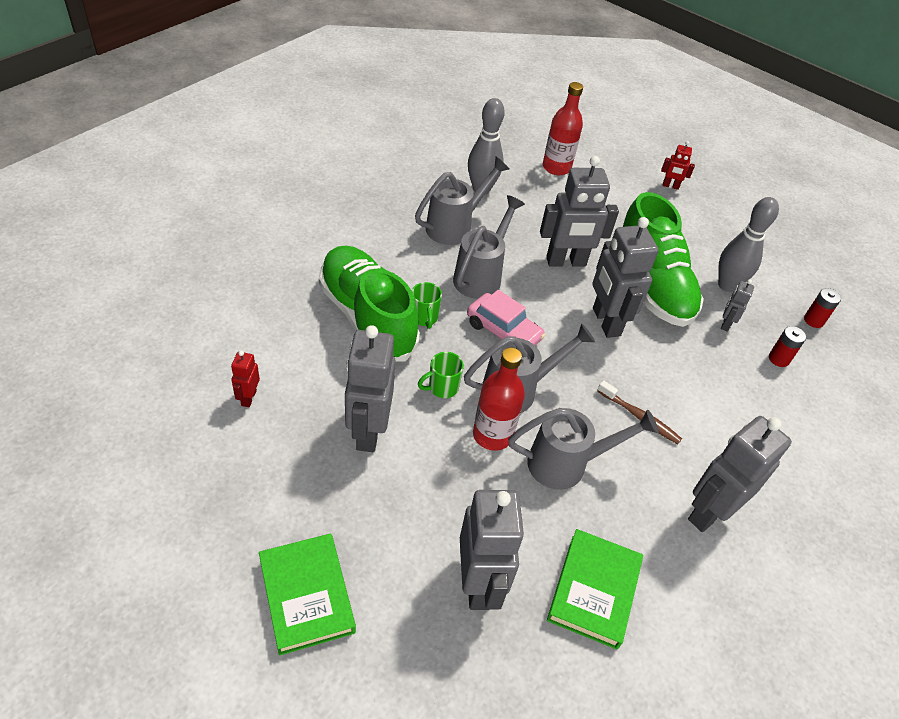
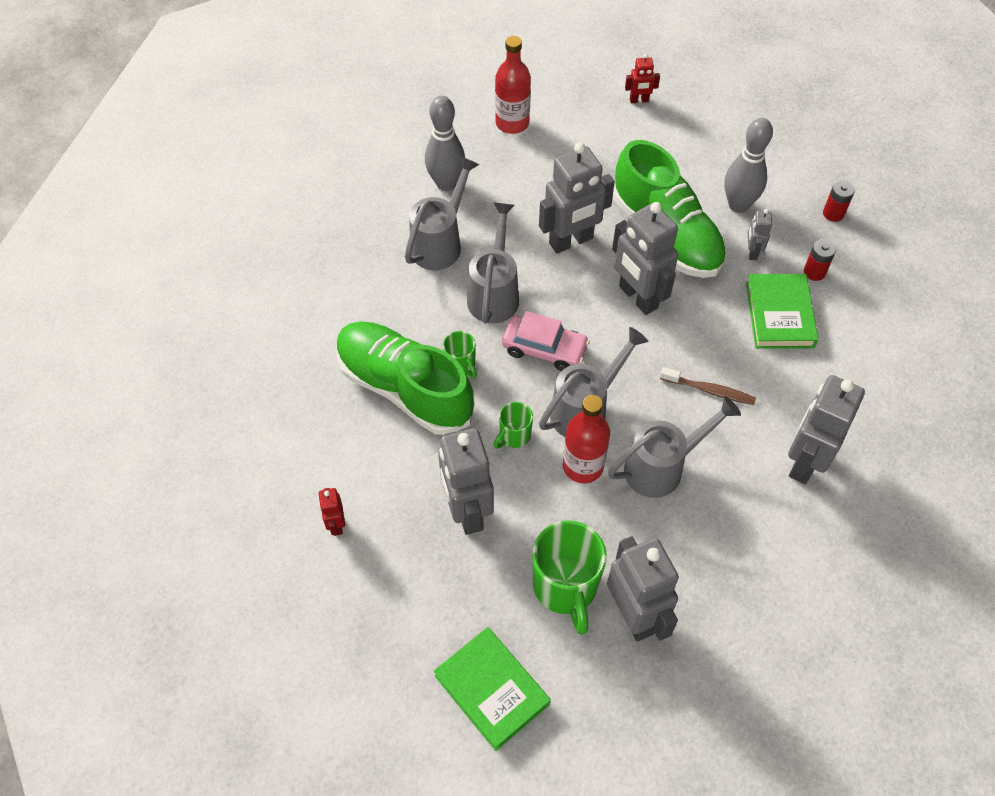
camera: 15 degrees left, 10 degrees up
(425, 532) = (565, 587): none -> green mug
(594, 590) = (733, 578): green book -> green book (779, 315)

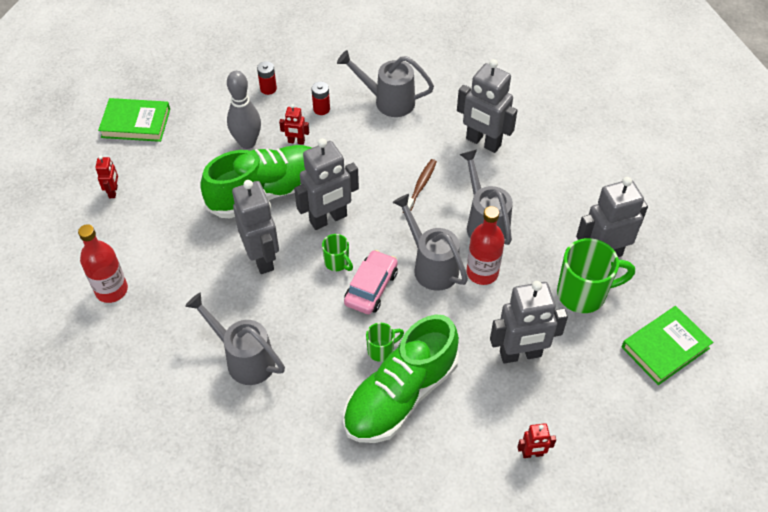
camera: 85 degrees left, 5 degrees down
(446, 183) = (173, 350): grey bowling pin -> none
(494, 293) = (309, 319): grey watering can -> grey watering can (388, 101)
(514, 436) = (453, 316): green mug -> green mug (337, 263)
(752, 252) = (296, 141): grey robot -> red robot
(779, 315) = (357, 135): green book -> green book (136, 123)

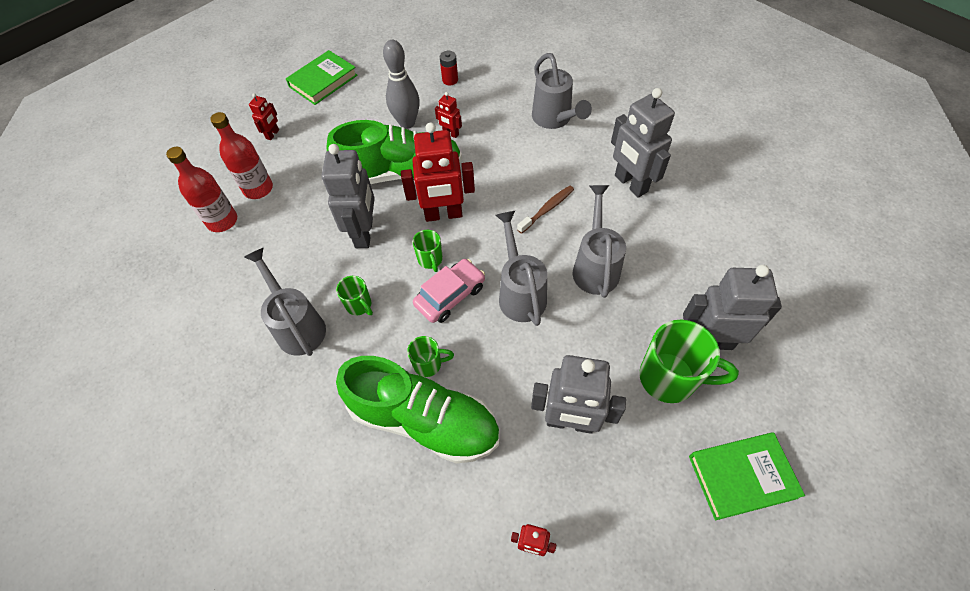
camera: 25 degrees right, 5 degrees up
(136, 123) = (323, 81): green book -> green book turned 75 degrees counterclockwise
(292, 322) = (359, 305): none -> green mug
(321, 109) = (488, 110): red battery -> none
(328, 219) = (443, 215): grey robot -> red robot
(388, 101) = (554, 119): grey watering can -> grey watering can turned 150 degrees counterclockwise
(400, 395) = (424, 420): green shoe -> green shoe turned 135 degrees counterclockwise
(482, 272) = (569, 317): red bottle -> red bottle (258, 189)

